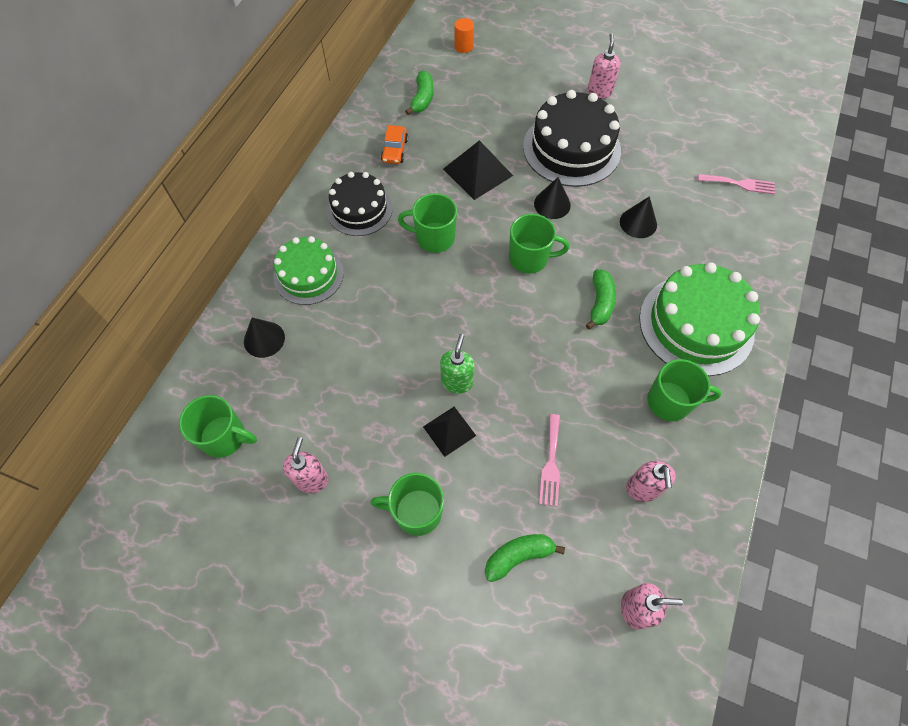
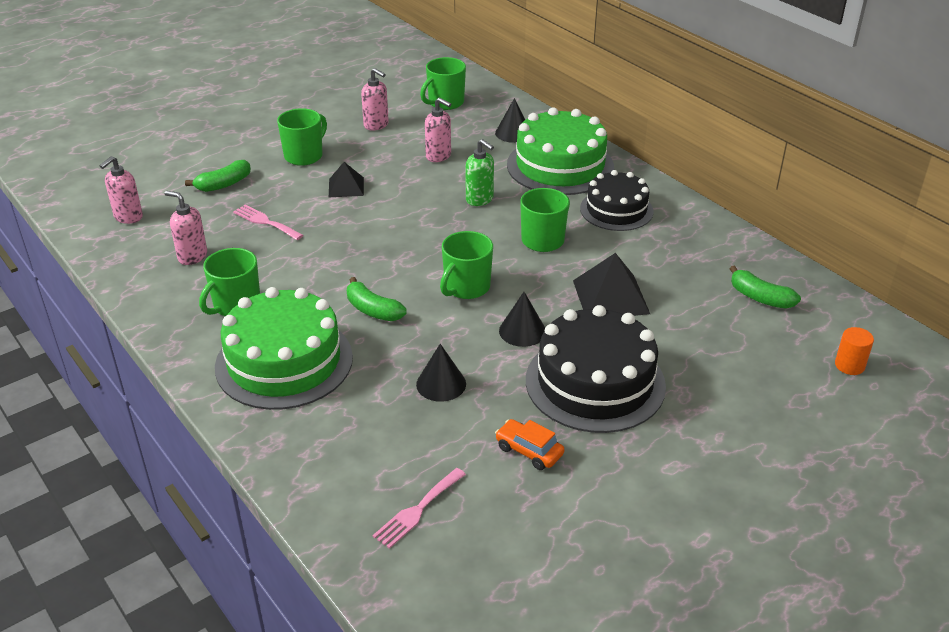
camera: 120 degrees right, 25 degrees down
(308, 275) = (560, 166): green cake -> green cake, size x1.56
(395, 150) = (684, 253): orange car -> orange car (529, 451)
(457, 382) = (382, 203): green soap dispenser -> green soap dispenser (480, 199)
(518, 556) = (224, 184): green banana -> green banana turned 45 degrees clockwise
(599, 92) = (683, 457): pink soap dispenser -> pink soap dispenser (438, 156)

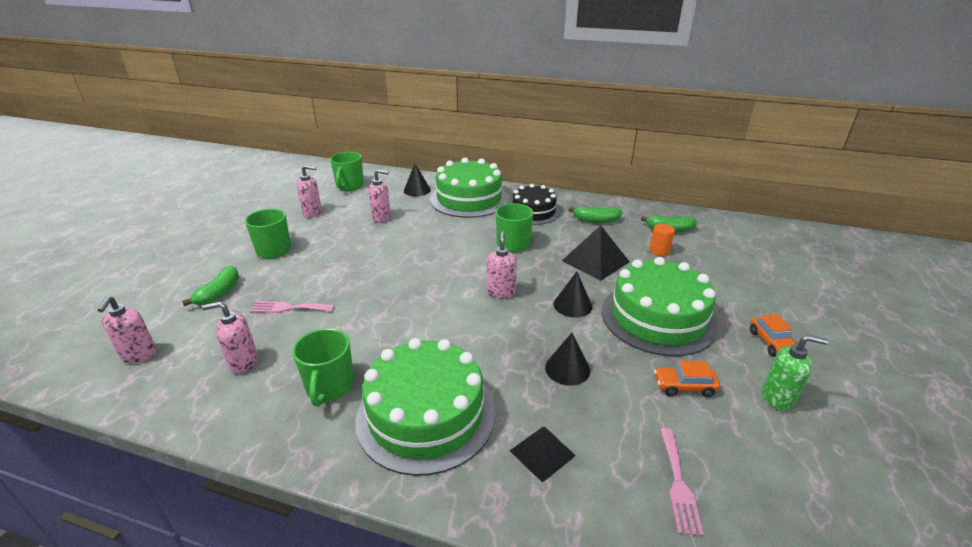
camera: 35 degrees left, 5 degrees down
(346, 187) = (333, 259): black pyramid -> black pyramid (542, 453)
(373, 310) = (452, 337): green banana -> green banana (596, 220)
(466, 287) = (501, 292): green mug -> pink soap dispenser
(480, 199) = (442, 234): green soap dispenser -> green soap dispenser (777, 398)
(595, 382) = (658, 317): black cake -> green cake
(683, 463) = (771, 343): none -> orange car
(849, 365) = (758, 247): orange cylinder -> orange cylinder (659, 251)

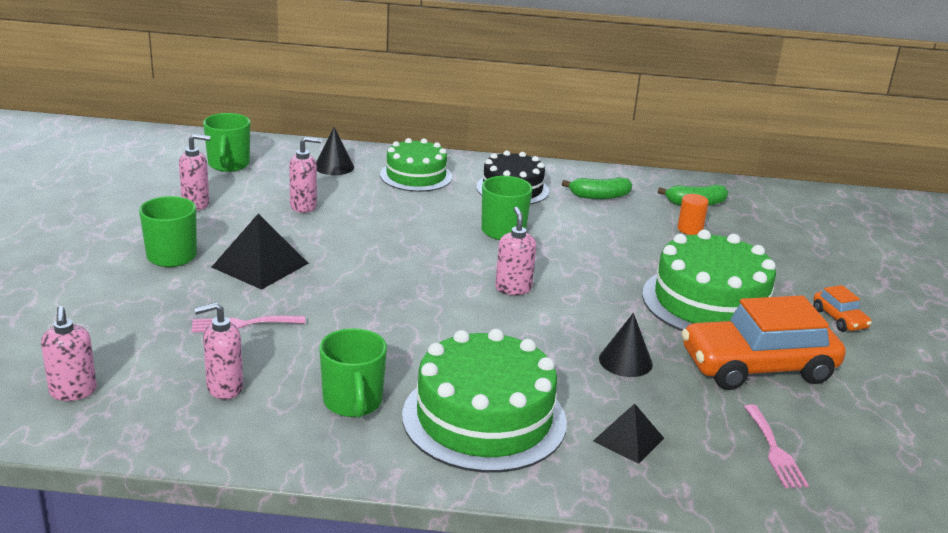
camera: 15 degrees left, 5 degrees down
(219, 293) = (130, 314): green banana -> none
(469, 199) = (416, 176): green cake -> green cake, size x0.64
(572, 305) = (606, 296): black cone -> none
(595, 261) = (616, 245): black pyramid -> black pyramid (260, 265)
(684, 386) = (757, 367): orange car -> orange car, size x2.24
(777, 398) = (855, 369): green soap dispenser -> none

